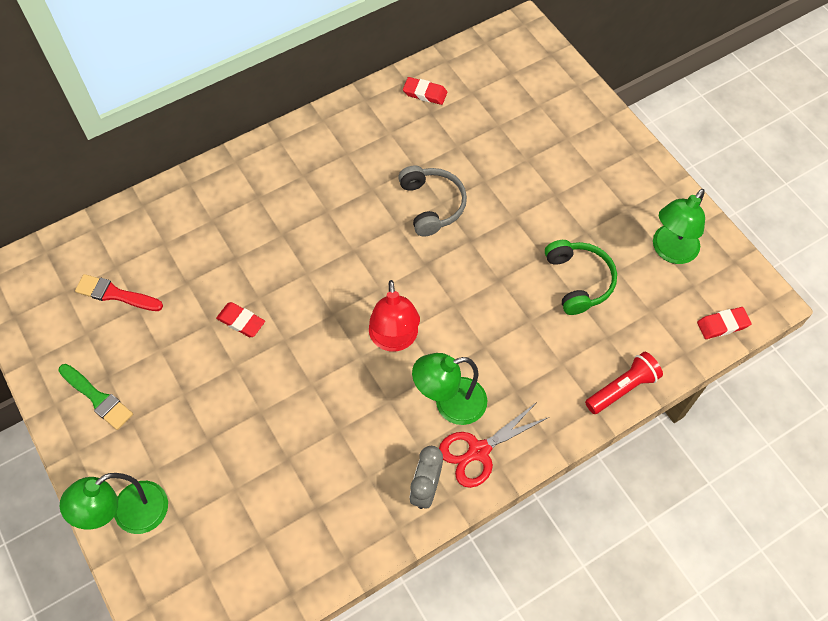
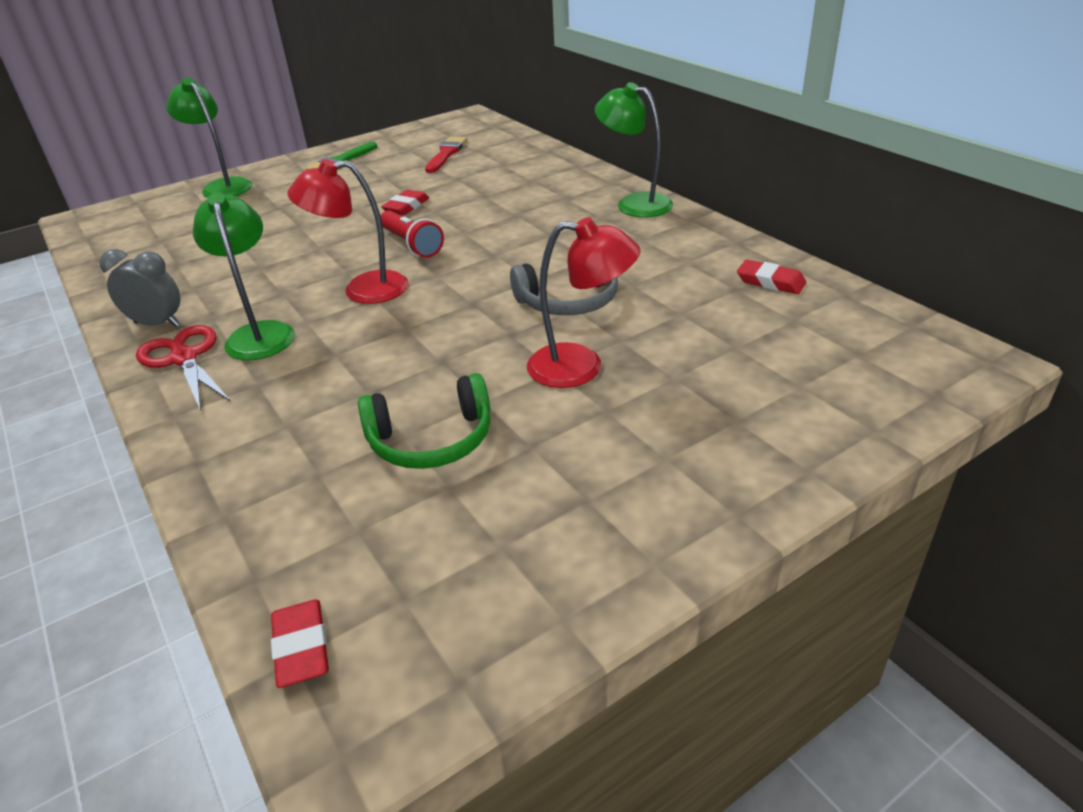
camera: 90 degrees right, 25 degrees down
(425, 93) = (770, 282): red eraser -> red eraser turned 75 degrees counterclockwise
(512, 203) = (581, 367): none -> red lamp
(622, 388) = (217, 492): red flashlight -> red flashlight (411, 244)
(670, 251) = (488, 563): green lamp -> green lamp (634, 203)

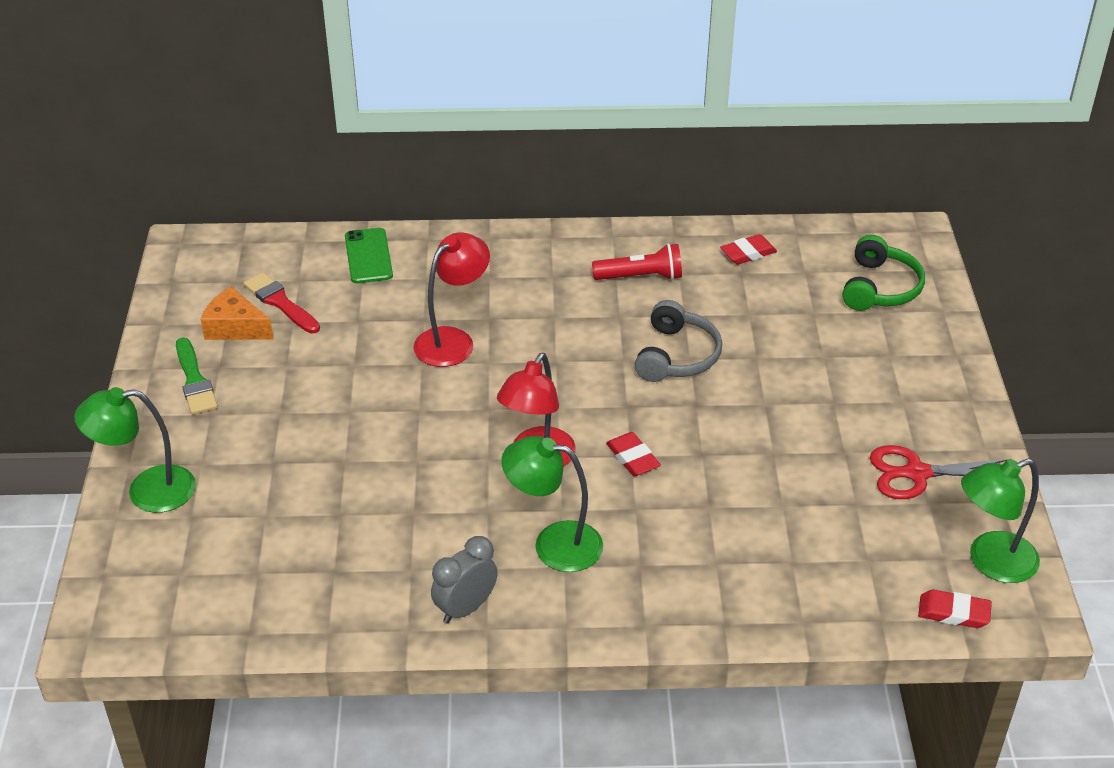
camera: 60 degrees left, 5 degrees up
(184, 358) = (552, 601): red scissors -> red scissors (916, 473)
(405, 152) = (235, 327): none -> orange cheese
(406, 206) = (386, 376): red eraser -> red eraser (632, 458)
(411, 244) = (478, 401): red flashlight -> red flashlight (640, 277)
(431, 440) = (798, 494): green headphones -> green headphones (880, 288)
(531, 158) = (368, 256): none -> green phone
(581, 367) = (773, 390): red lamp -> red lamp (453, 340)
(634, 203) = (548, 247): green lamp -> green lamp (990, 562)

